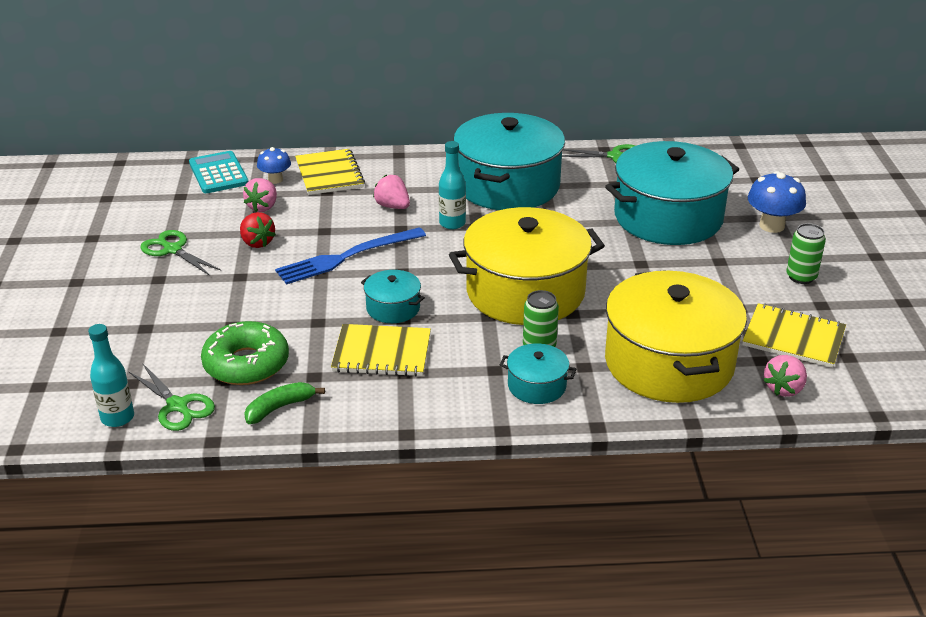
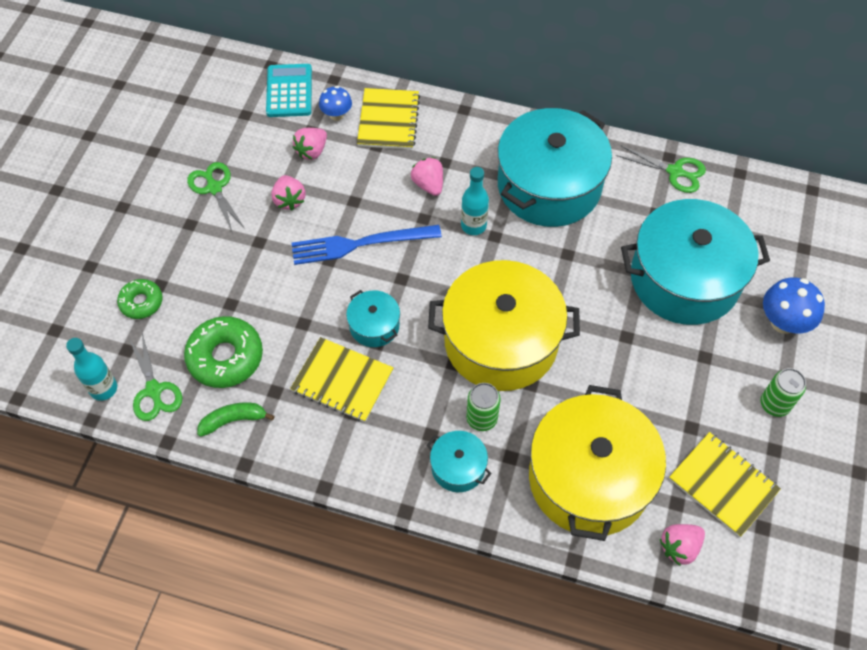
camera: 20 degrees right, 25 degrees up
(131, 344) = (141, 302): none -> green donut
(257, 242) = (289, 200): red strawberry -> pink strawberry

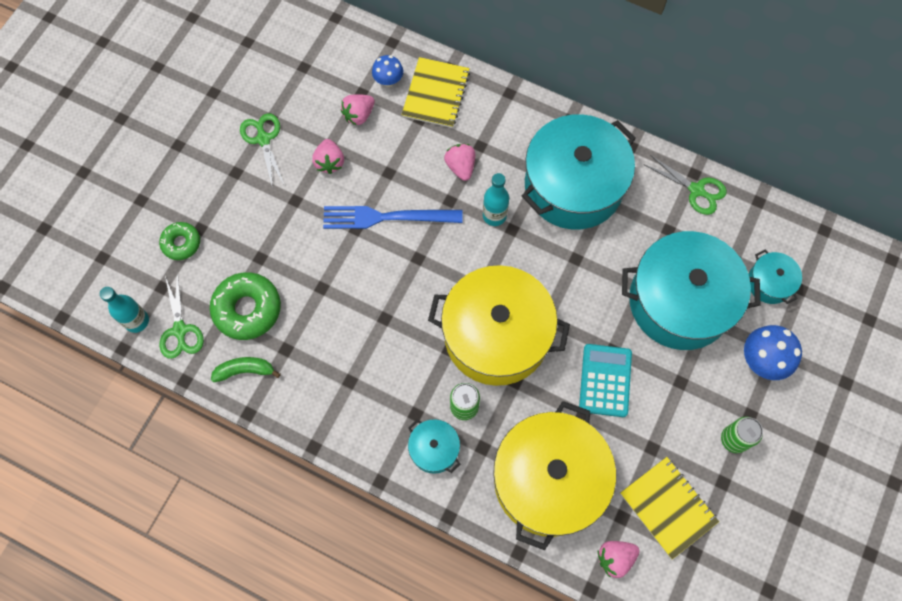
camera: 10 degrees right, 10 degrees up
(289, 91) = (348, 48): turquoise calculator -> turquoise calculator (605, 380)
(342, 381) = (347, 349): yellow notebook -> none
(374, 326) = (385, 301): turquoise pot -> turquoise pot (769, 283)

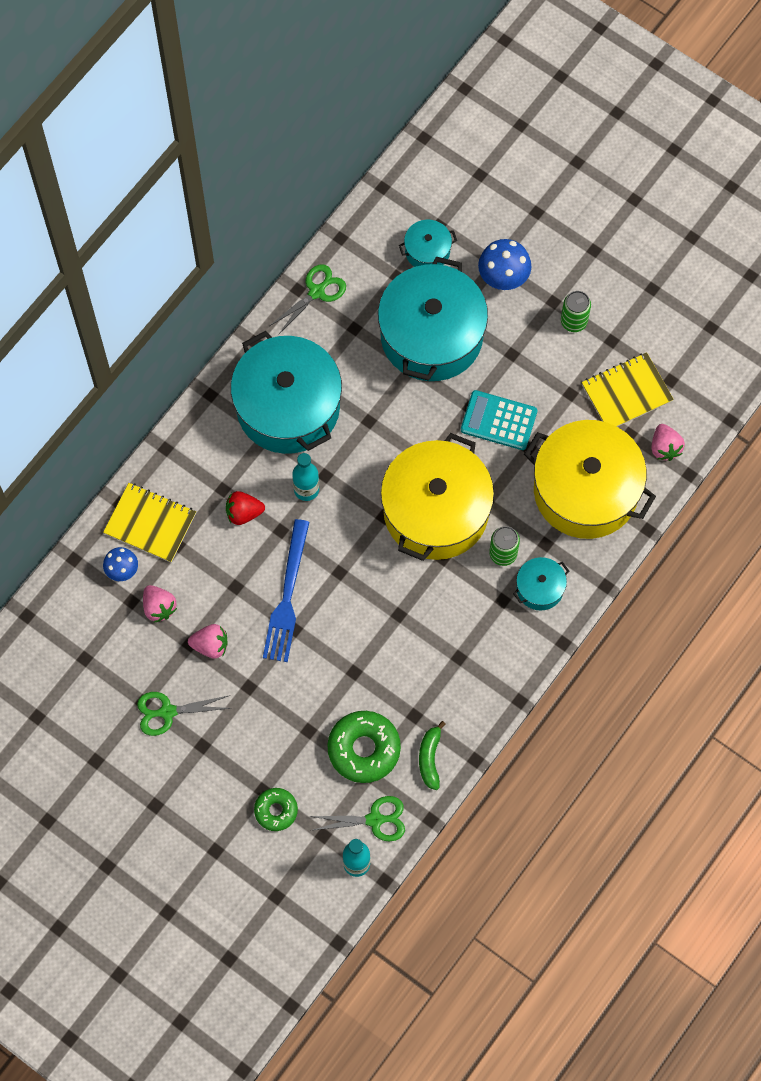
camera: 80 degrees left, 0 degrees up
(460, 167) = (243, 513): pink strawberry -> red strawberry

